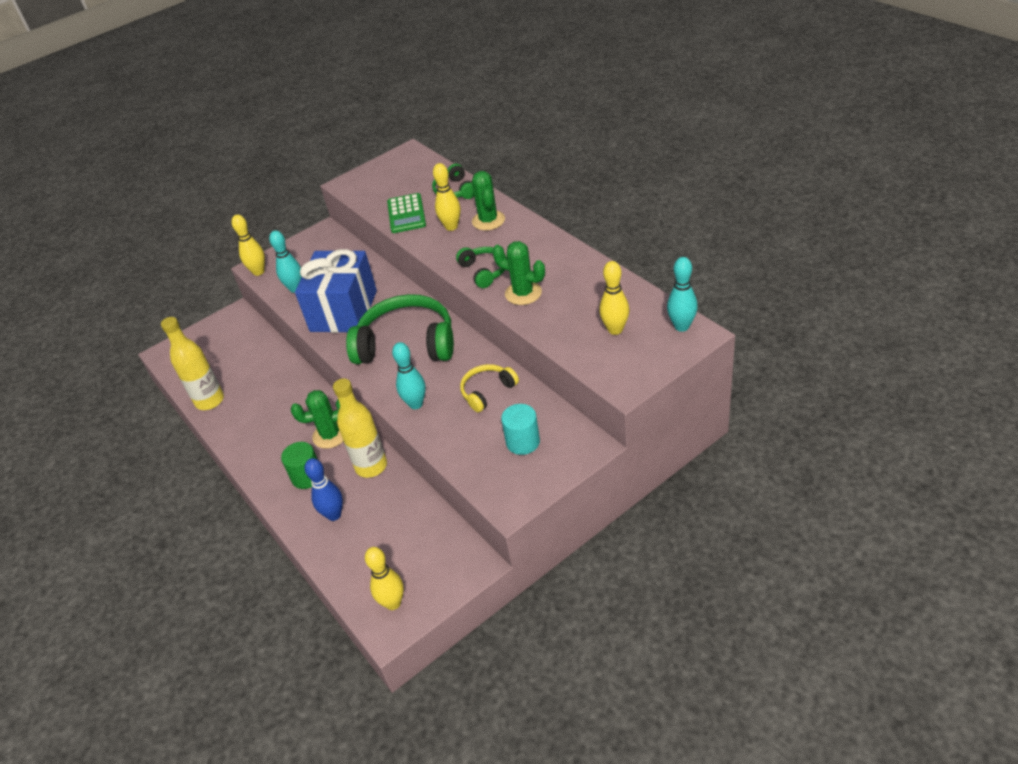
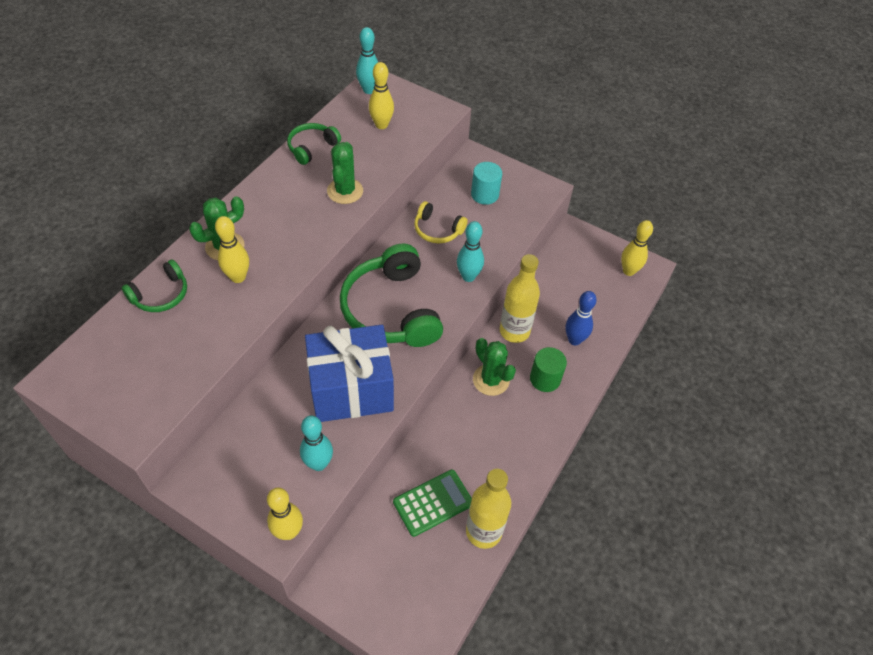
camera: 120 degrees left, 10 degrees up
(406, 214) = (212, 331): green calculator -> green calculator (433, 503)
(484, 271) = (315, 228): green headphones -> green headphones (312, 147)

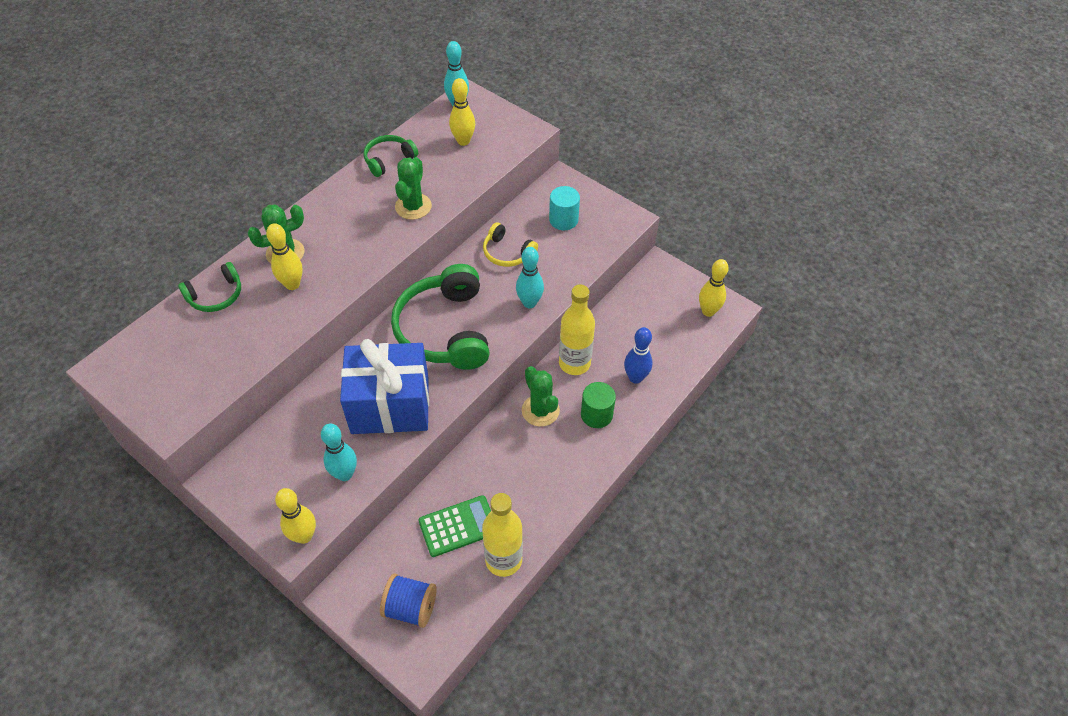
camera: 10 degrees right, 0 degrees up
(401, 591) = (410, 607): none -> blue spool

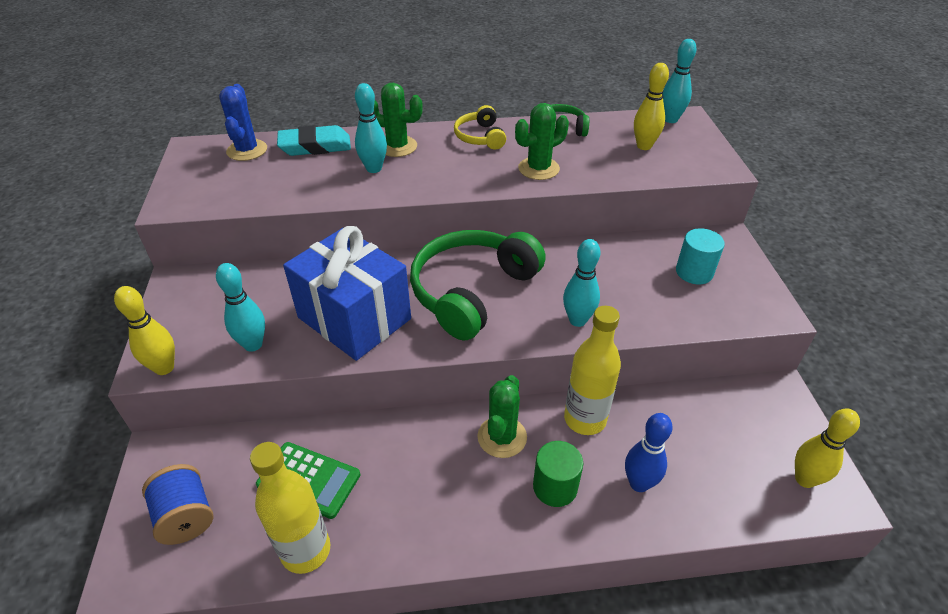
camera: 45 degrees right, 10 degrees down
(161, 337) = (247, 150): none -> blue cactus
(216, 295) = (315, 146): green headphones -> turquoise eraser
(292, 284) = (374, 169): yellow bowling pin -> turquoise bowling pin
(507, 253) = (603, 266): yellow headphones -> yellow headphones (480, 137)

